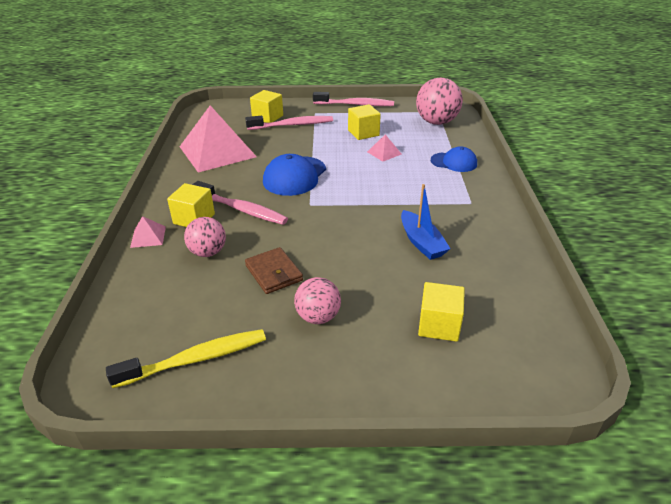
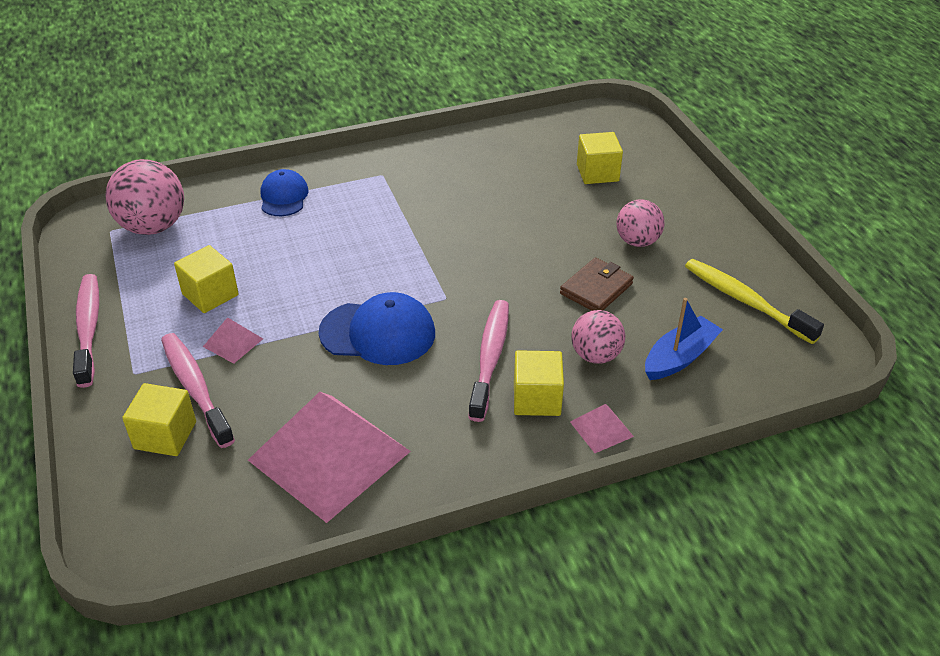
camera: 110 degrees left, 5 degrees up
(384, 153) = (274, 261): pink pyramid -> pink pyramid (233, 342)
(421, 242) = (480, 198): blue boat -> blue boat (679, 357)

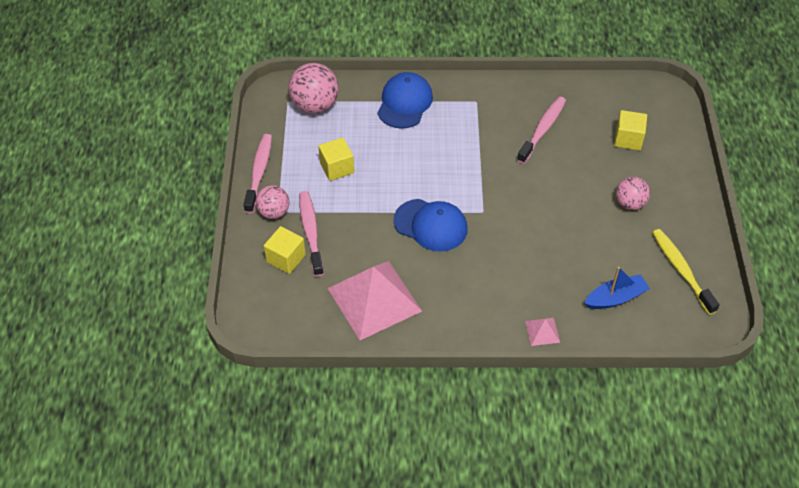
camera: 20 degrees right, 10 degrees up
(233, 342) = (341, 207): pink pyramid -> none
(284, 197) = (404, 103): blue cap -> blue cap, size x1.54
(490, 357) = (494, 263): pink toothbrush -> pink toothbrush (543, 129)
(537, 399) = (511, 299): yellow cube -> none
(596, 289) = (584, 232): brown wallet -> none
(596, 355) = (561, 281): pink ball -> pink ball (274, 212)

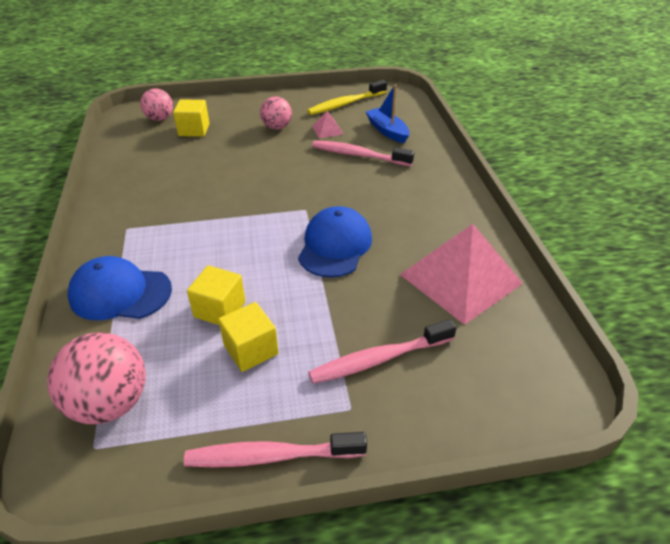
camera: 100 degrees left, 10 degrees down
(274, 212) = (353, 414): pink ball -> pink ball (160, 118)
(286, 258) = (435, 380): yellow cube -> yellow cube (220, 309)
(542, 331) = (442, 164): pink pyramid -> pink pyramid (327, 130)
(543, 129) = (178, 178): pink toothbrush -> pink toothbrush (358, 155)

